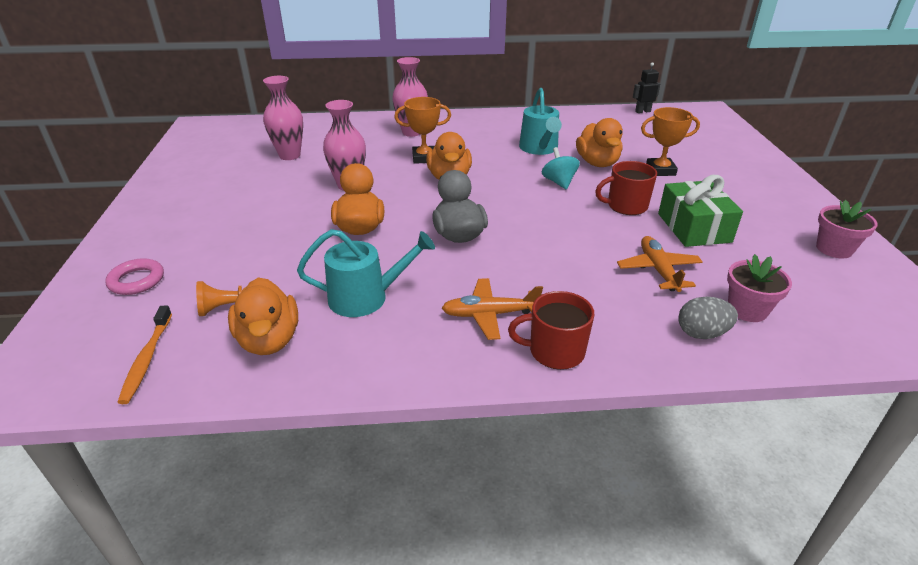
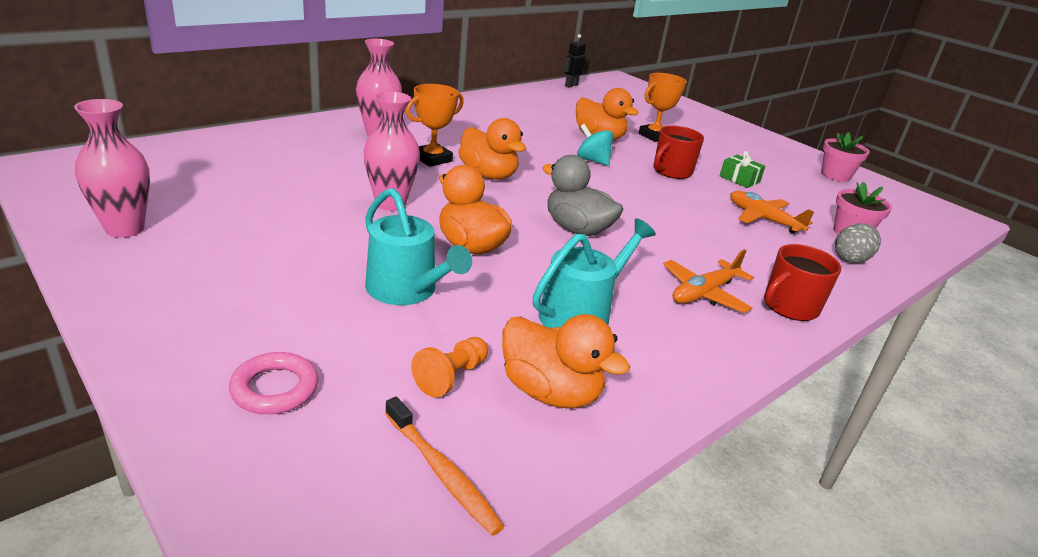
camera: 40 degrees left, 5 degrees down
(289, 155) = (260, 183): pink vase -> pink vase (125, 229)
(539, 148) = (532, 132): turquoise watering can -> turquoise watering can (406, 290)
(694, 228) = (739, 179): green gift -> green gift, size x0.54

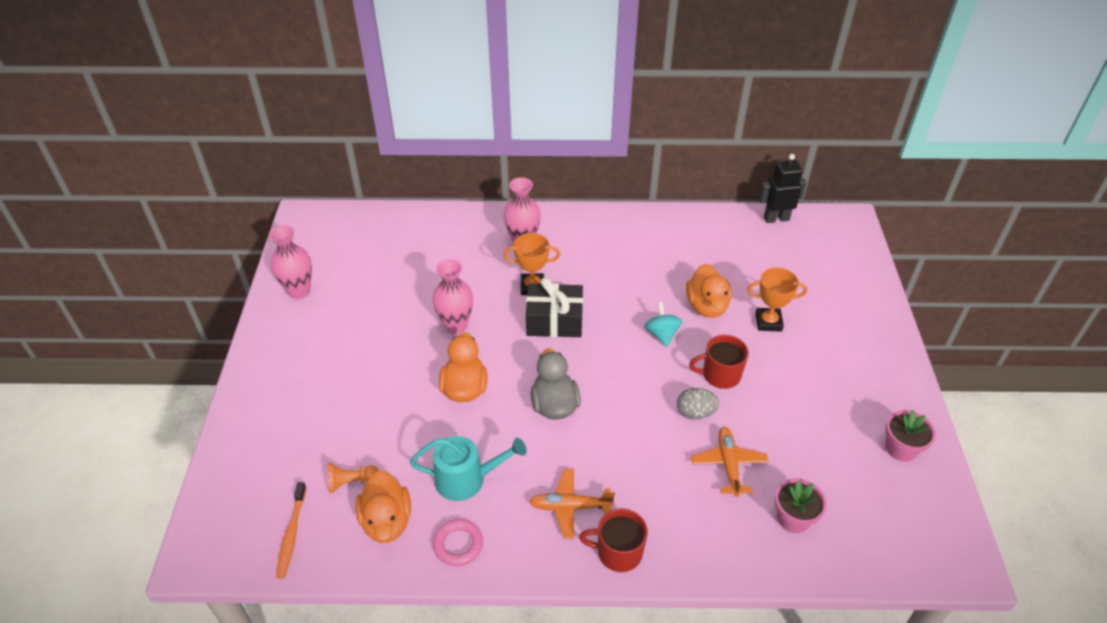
camera: 45 degrees right, 15 degrees up
(275, 388) = (272, 443): pink ring -> pink ring (458, 544)
(406, 290) = (390, 408): turquoise watering can -> none
(488, 175) = (554, 320): orange duck -> black gift
(571, 85) = (776, 218): black robot -> black robot, size x1.51
(739, 179) = (777, 410): green gift -> none
(851, 259) = (745, 542): grey egg -> grey egg (695, 413)

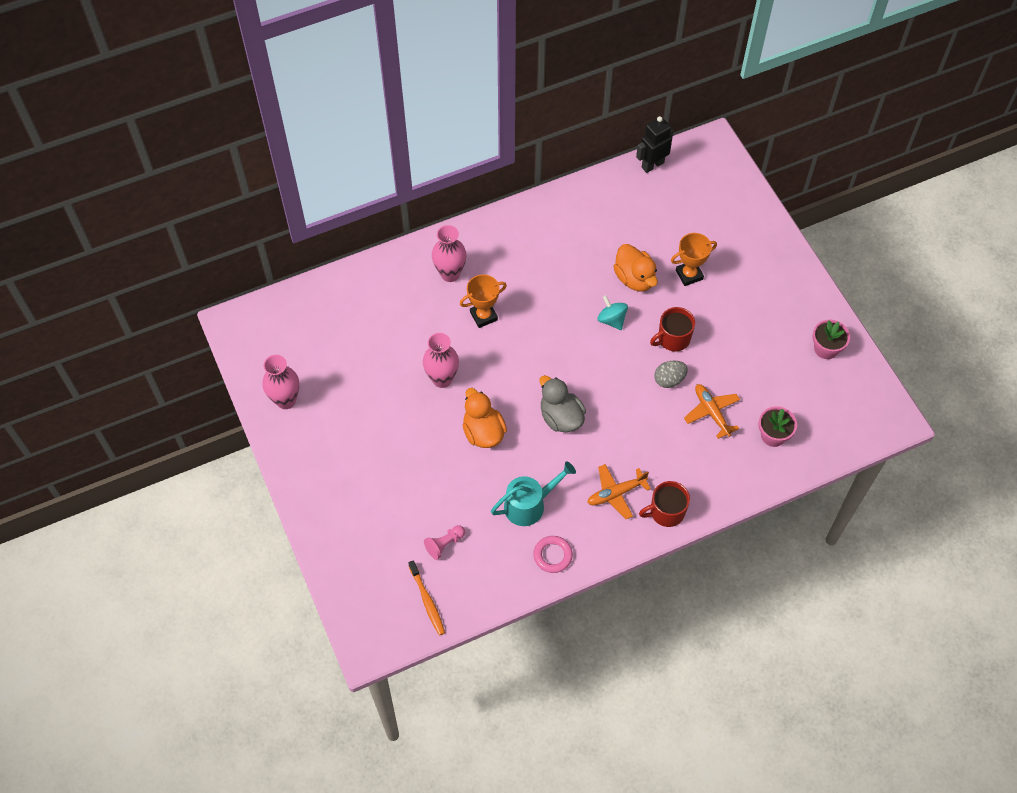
camera: 25 degrees left, 15 degrees up
(351, 482) = (444, 544): orange pawn -> pink pawn
(387, 521) = (490, 561): orange duck -> none
(554, 320) = (520, 341): black gift -> none

